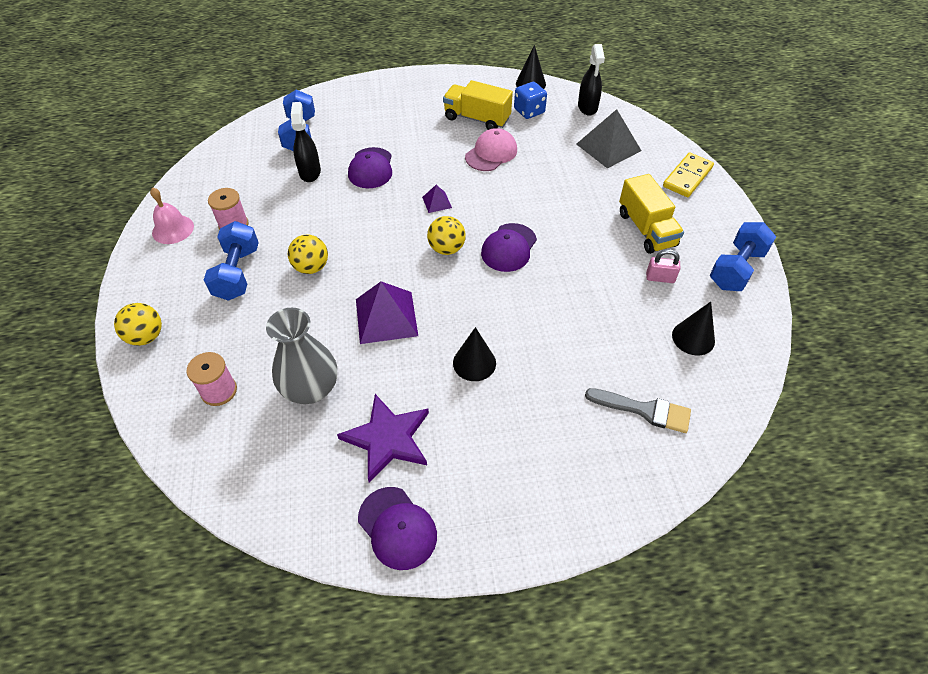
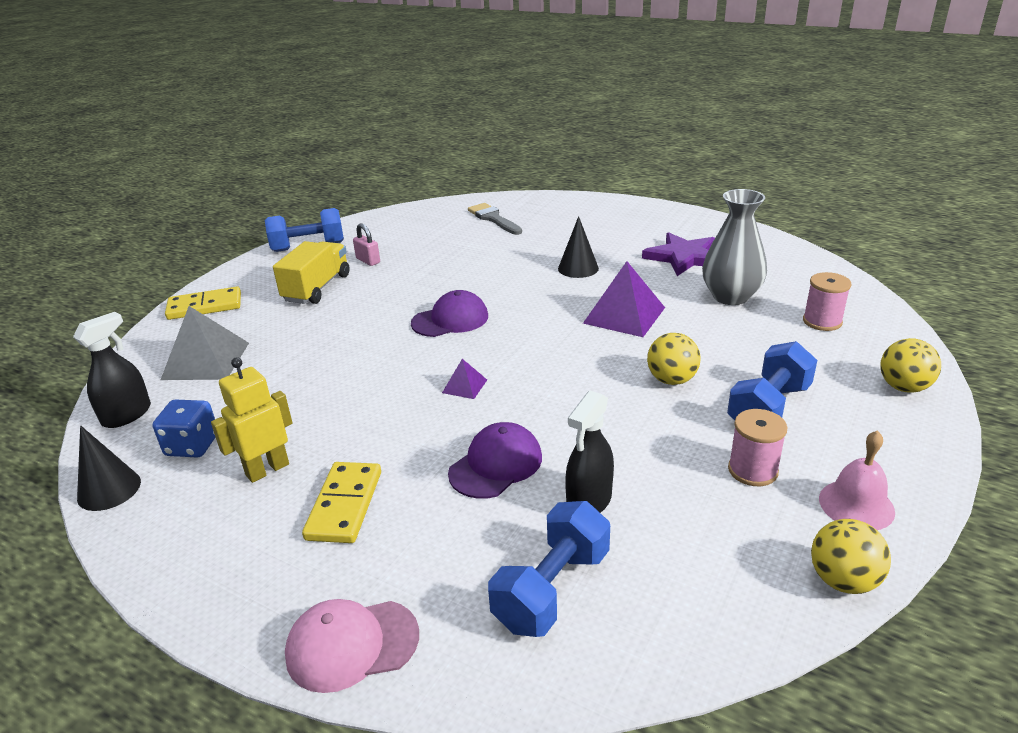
camera: 140 degrees left, 20 degrees down
(397, 528) = (708, 227): purple cap -> none
(421, 122) = (344, 505): none -> yellow domino
(446, 249) = (509, 341): yellow ball -> yellow ball (843, 580)
(477, 119) = (267, 469): yellow truck -> yellow robot
(491, 153) = (327, 412): pink cap -> pink cap (352, 645)
(693, 338) = (407, 231): black cone -> none

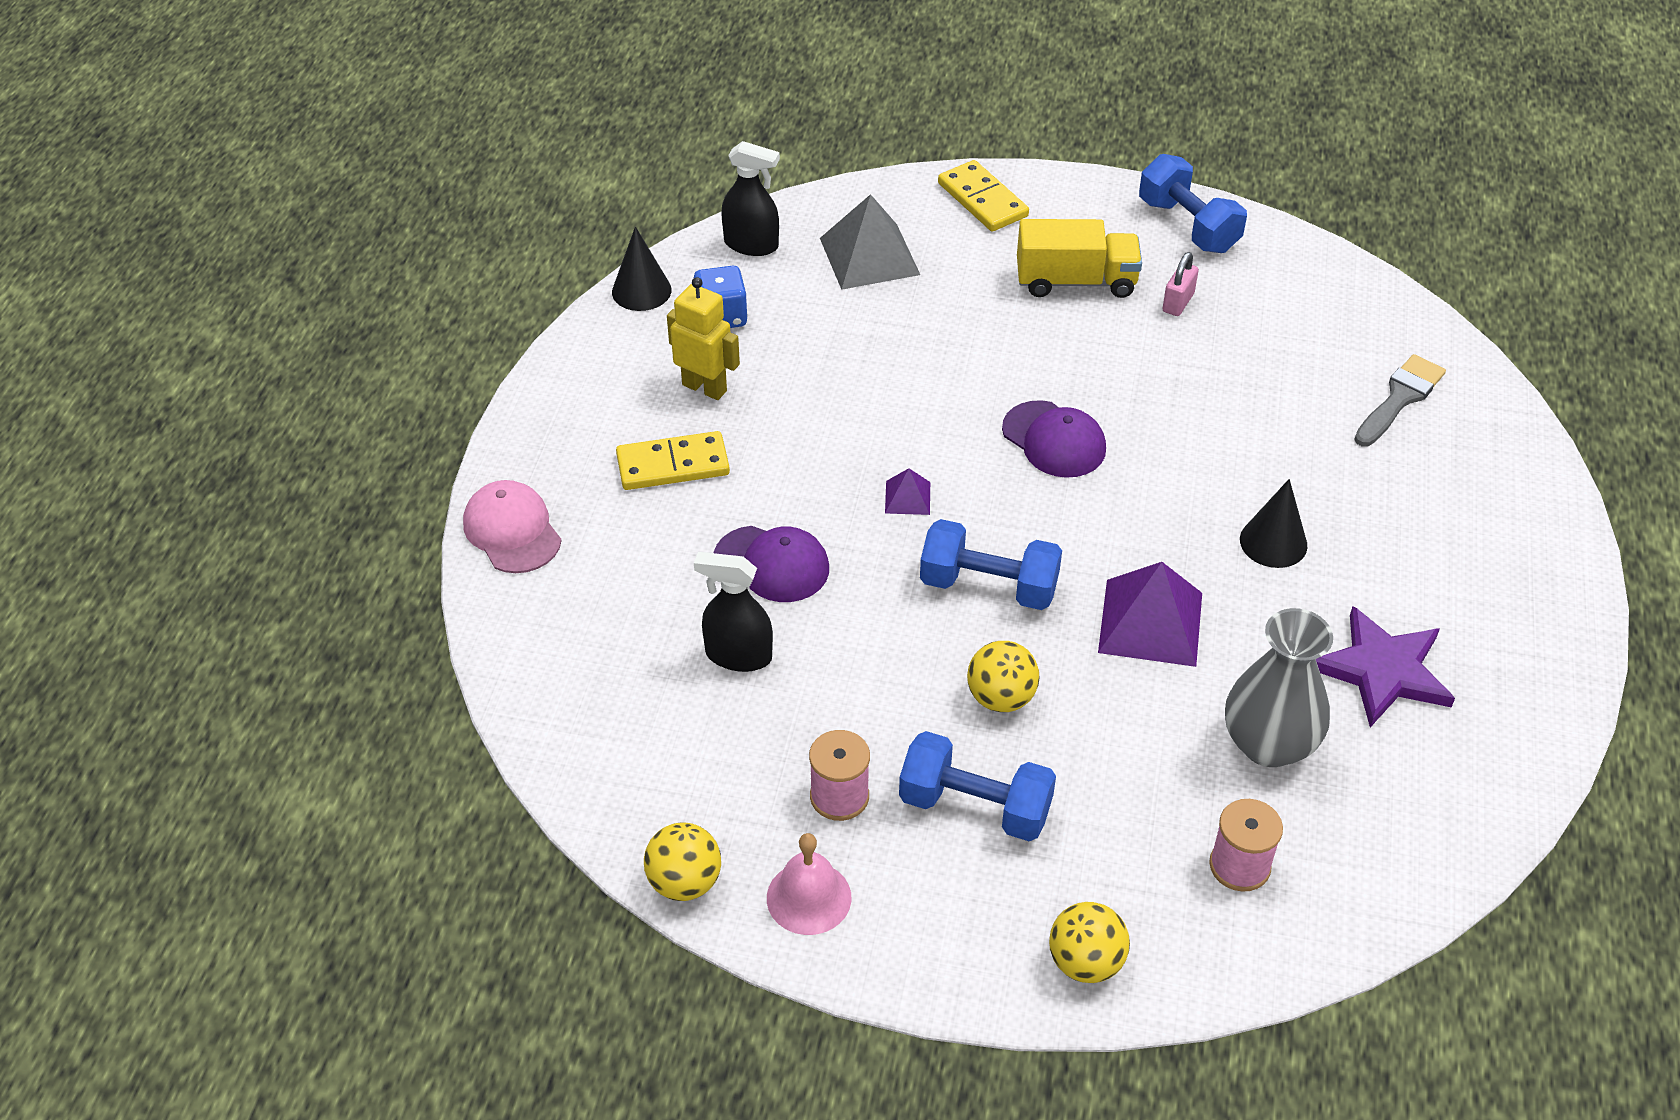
camera: 70 degrees right, 15 degrees up
(552, 589) = (609, 650): blue dumbbell -> blue dumbbell (988, 586)

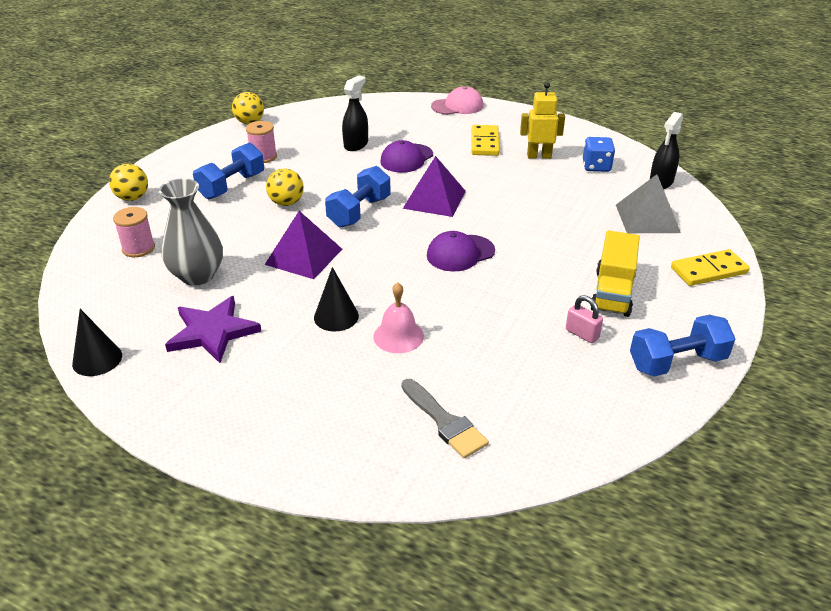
camera: 105 degrees right, 10 degrees down
(641, 291) = (622, 148): black cone -> black cone (97, 359)
(705, 387) = (539, 156): yellow robot -> yellow robot turned 135 degrees counterclockwise
(809, 897) = (221, 144): pink bell -> pink bell (398, 336)
(907, 497) = (434, 199): purple pyramid -> purple pyramid, size x2.05

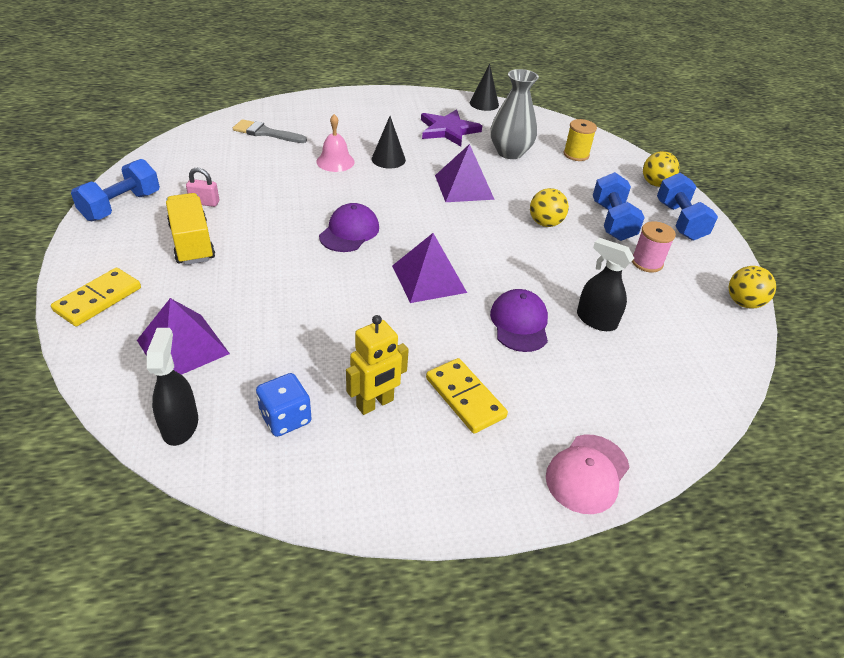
camera: 140 degrees right, 5 degrees up
(138, 248) = (576, 154): pink spool -> yellow spool
(356, 145) = (596, 320): black spray bottle -> black spray bottle turned 135 degrees clockwise
(359, 212) = (476, 238): blue dumbbell -> blue dumbbell (679, 221)
(647, 218) = (182, 347): grey pyramid -> purple pyramid

